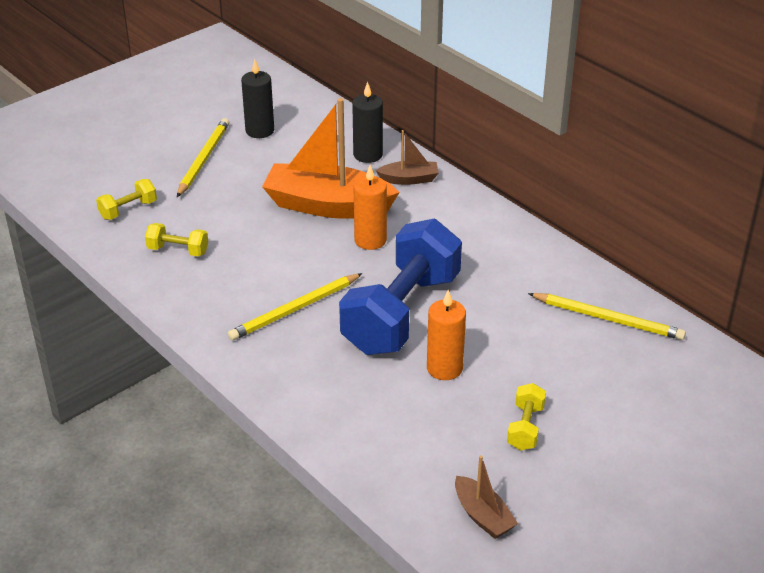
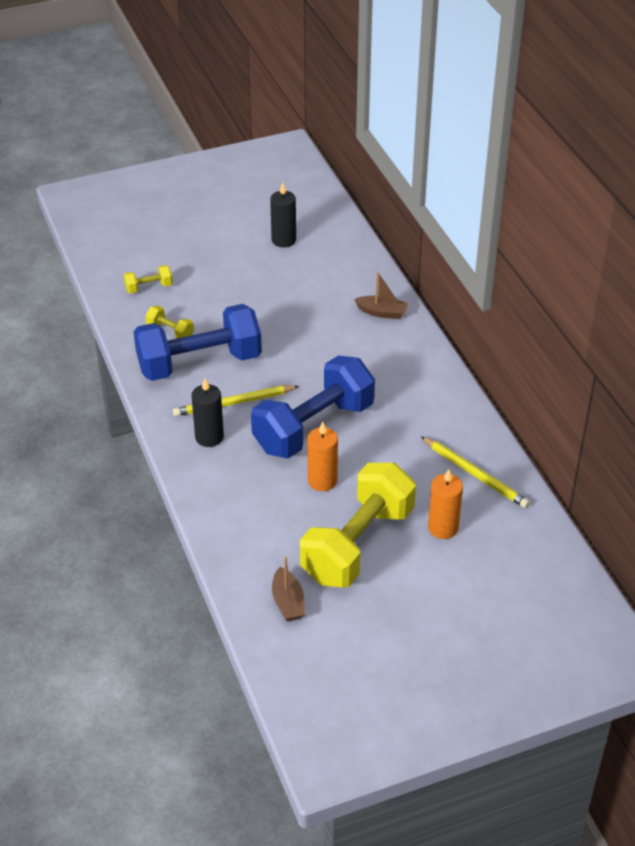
camera: 20 degrees right, 5 degrees up
(203, 159) = (227, 256): yellow pencil -> none
(231, 276) = (199, 363): none -> blue dumbbell
(327, 205) = (304, 320): orange boat -> none
(368, 155) = (360, 282): black candle -> black candle (209, 437)
(370, 240) = (322, 359): orange candle -> orange candle (443, 528)
(525, 427) = (358, 544): yellow dumbbell -> yellow dumbbell, size x2.45

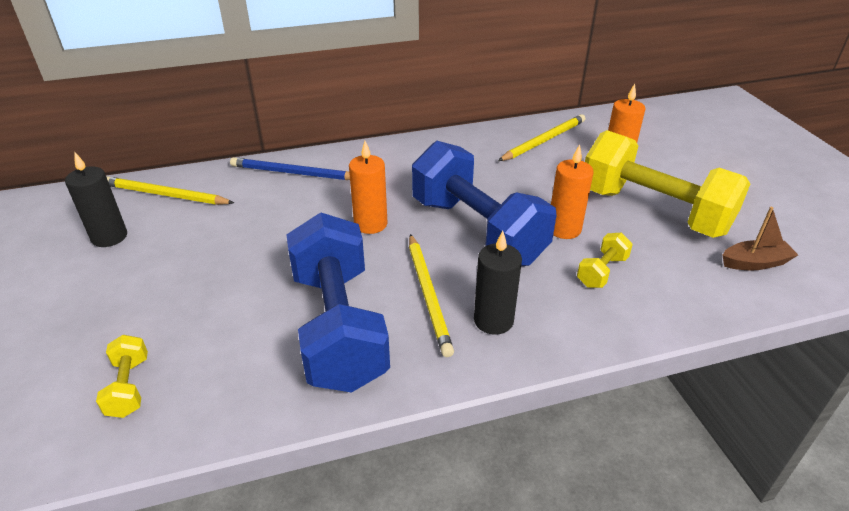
camera: 85 degrees left, 5 degrees down
(170, 331) = (255, 360): yellow dumbbell -> yellow dumbbell (602, 271)
(315, 366) = (370, 224): none -> orange candle
(339, 252) = (166, 195): none -> yellow pencil
(382, 312) = (293, 173): brown boat -> blue pencil

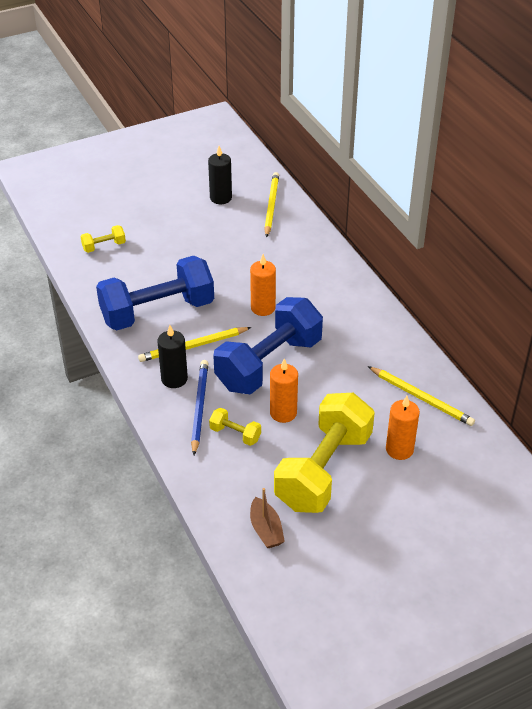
camera: 80 degrees right, 5 degrees up
(293, 173) = (317, 257): blue pencil -> blue pencil (199, 407)

